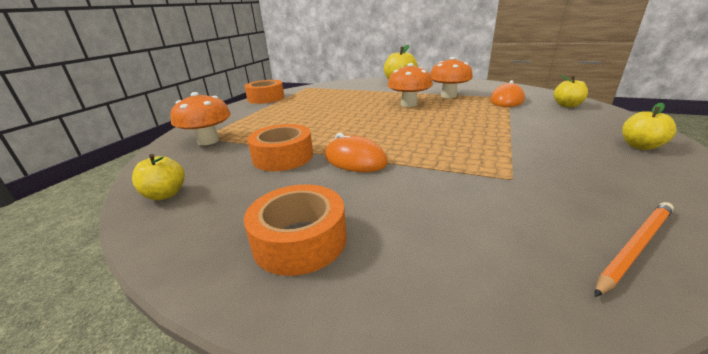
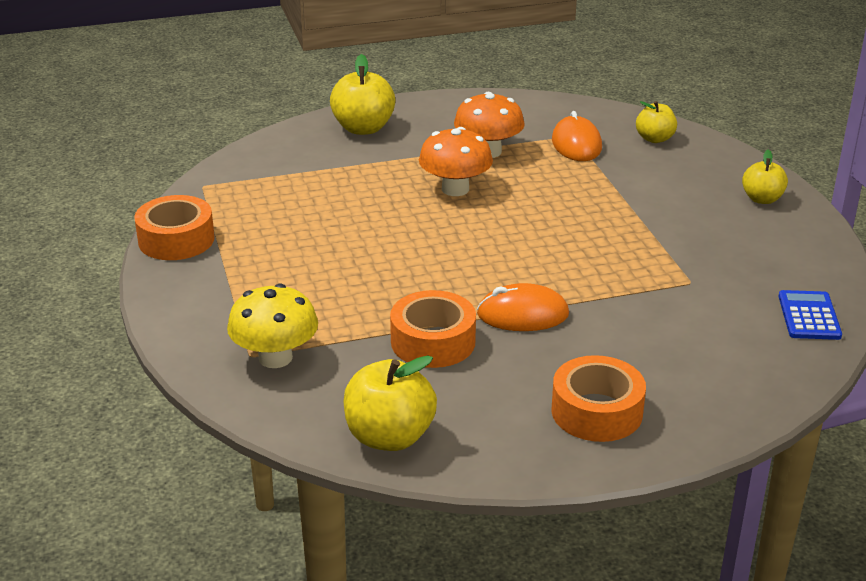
camera: 40 degrees left, 5 degrees up
(165, 194) = (389, 437): yellow apple -> yellow apple, size x1.62
(208, 141) = (275, 358): orange mushroom -> yellow mushroom
(635, 246) = (809, 316): orange pencil -> blue calculator

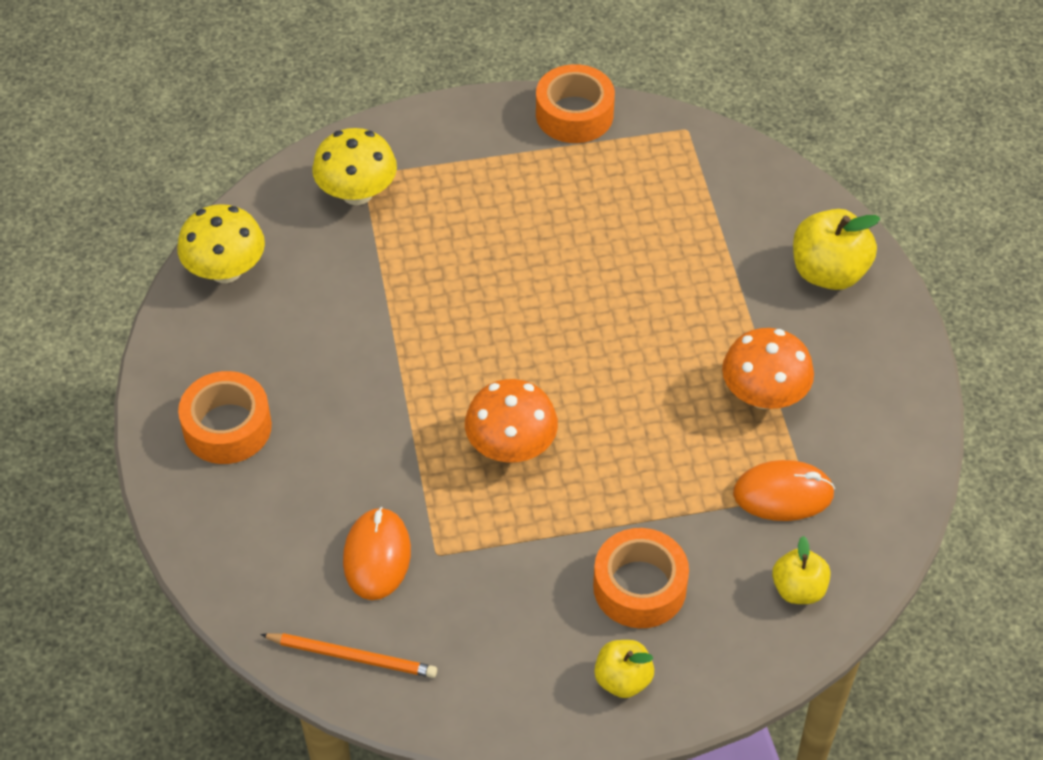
camera: 95 degrees right, 20 degrees up
(389, 437) = (226, 270): yellow apple -> yellow mushroom
(433, 342) = (362, 310): orange tape -> orange tape (639, 587)
(455, 189) = (667, 353): orange mushroom -> orange mushroom (511, 447)
(522, 314) = (397, 388): orange mouse -> orange mouse (377, 556)
(809, 316) = (352, 657): blue calculator -> orange pencil

